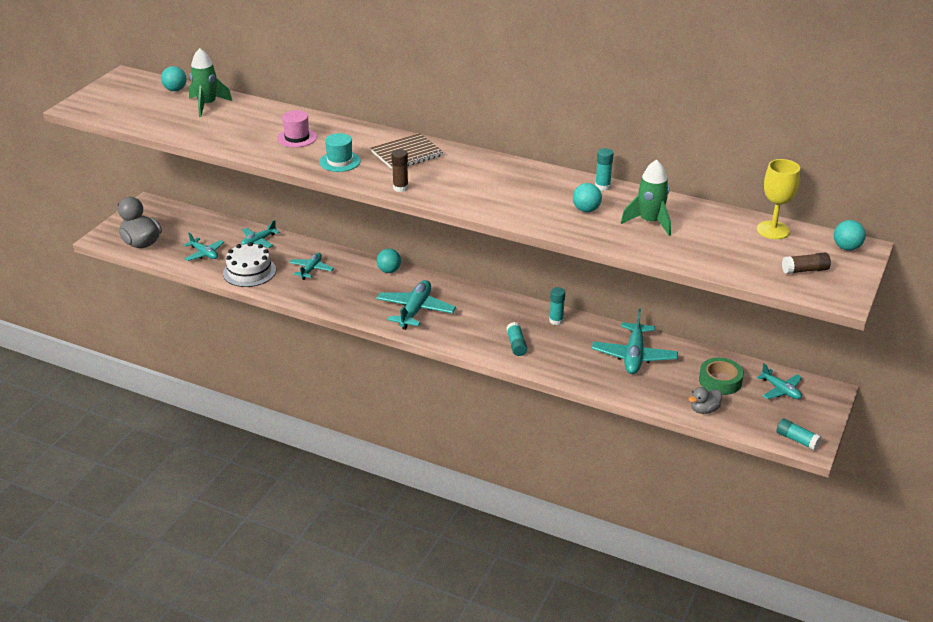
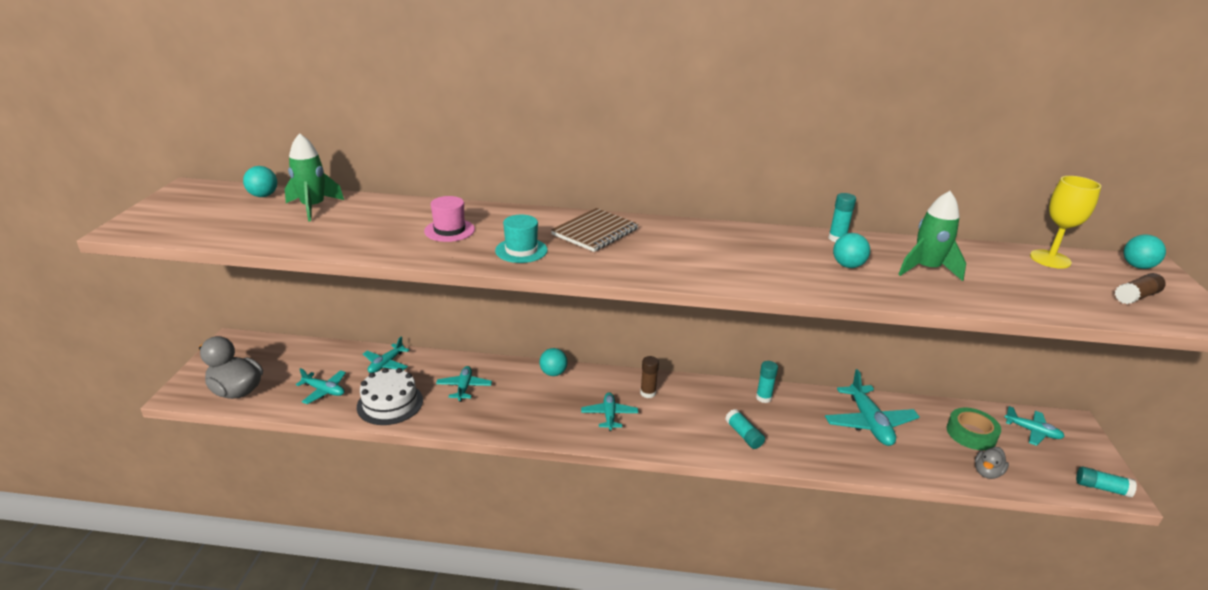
camera: 20 degrees left, 5 degrees down
(400, 188) = (618, 271): brown glue stick -> brown glue stick (648, 393)
(415, 310) = (609, 415): turquoise plane -> turquoise plane, size x0.60

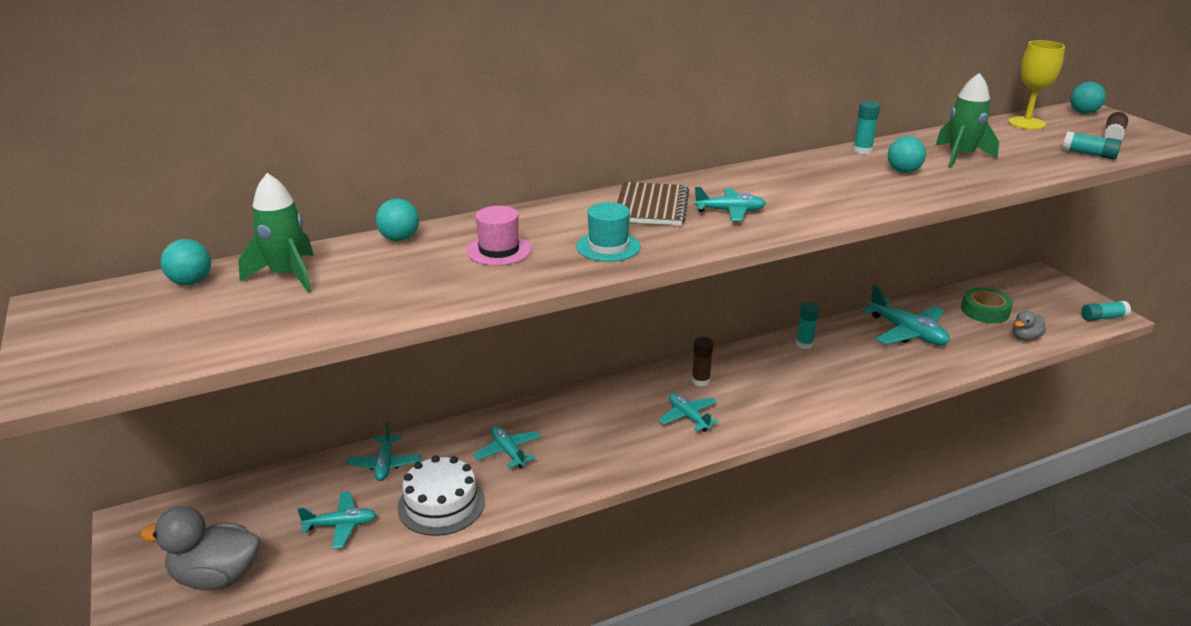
camera: 30 degrees left, 0 degrees up
(553, 373) = (587, 398): turquoise ball -> turquoise ball (399, 238)
(743, 435) = (823, 384): turquoise glue stick -> turquoise glue stick (1089, 154)
(987, 472) = (1025, 338): grey duck -> grey duck turned 45 degrees clockwise
(1032, 431) = (1021, 292): turquoise plane -> turquoise plane (730, 211)

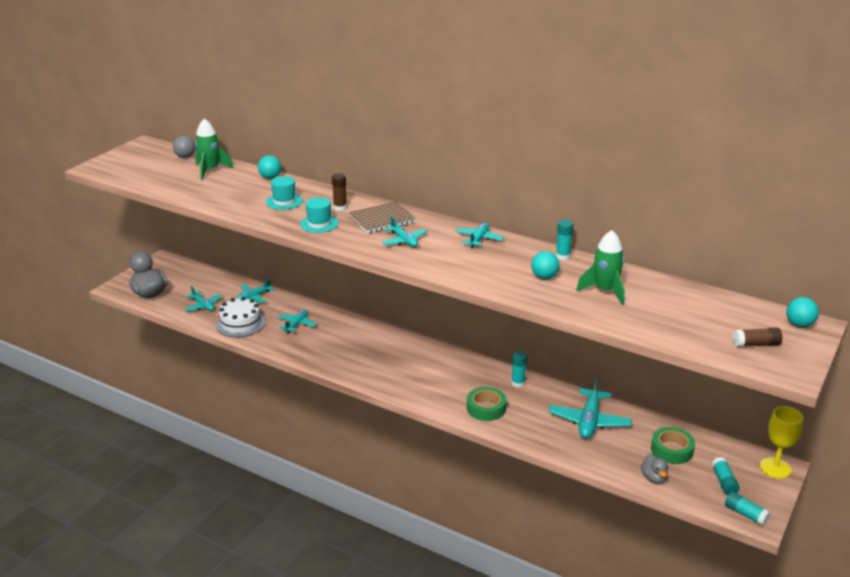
camera: 55 degrees right, 0 degrees up
(191, 282) = (185, 157): turquoise ball -> grey ball
(499, 250) = (284, 201): pink hat -> turquoise hat
(688, 417) = (386, 367): turquoise plane -> turquoise plane (478, 239)
(700, 381) = (428, 359): brown glue stick -> brown glue stick (340, 207)
(836, 382) = (486, 408): none -> green tape
(1025, 338) = (654, 478): grey duck -> grey duck turned 120 degrees counterclockwise
(1026, 123) = (726, 304): yellow goblet -> yellow goblet (775, 468)
(1089, 154) = (690, 339): turquoise glue stick -> turquoise glue stick (724, 482)

